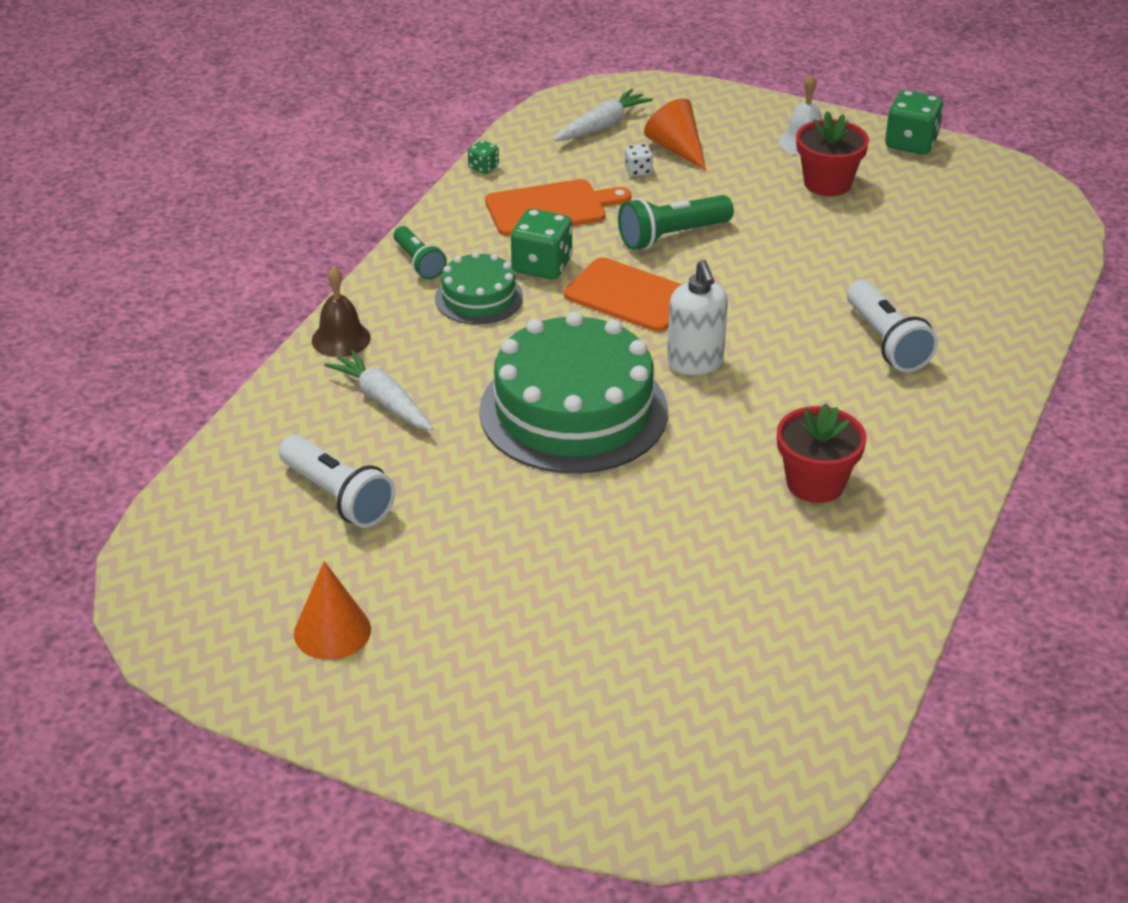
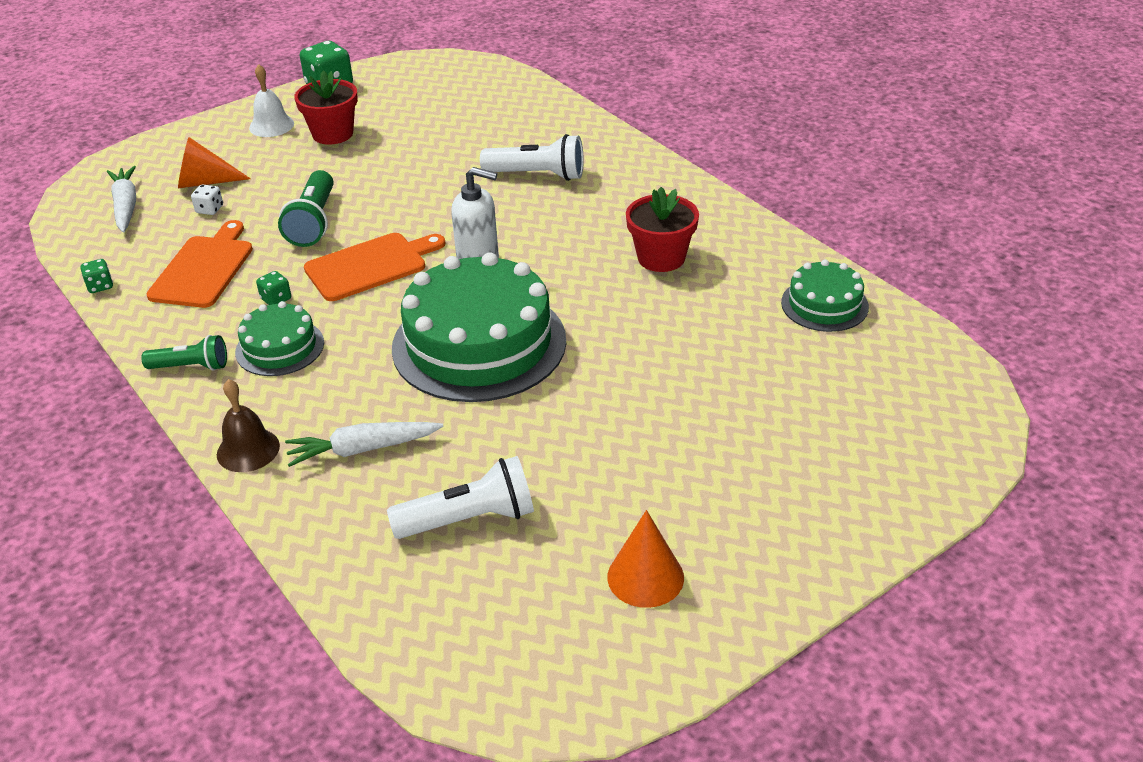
camera: 60 degrees left, 0 degrees up
(542, 266) = (276, 299): green dice -> green dice, size x0.51
(837, 636) = (824, 304): none -> green cake

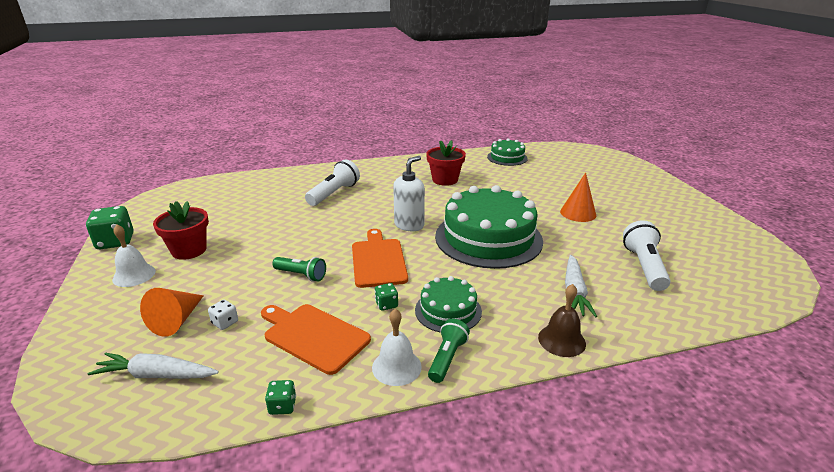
camera: 70 degrees left, 10 degrees down
(168, 336) = (396, 367): none -> white bell
(313, 222) = (301, 275): green flashlight -> green flashlight, size x0.66
(645, 577) = (688, 229): orange cone -> orange cone (578, 213)

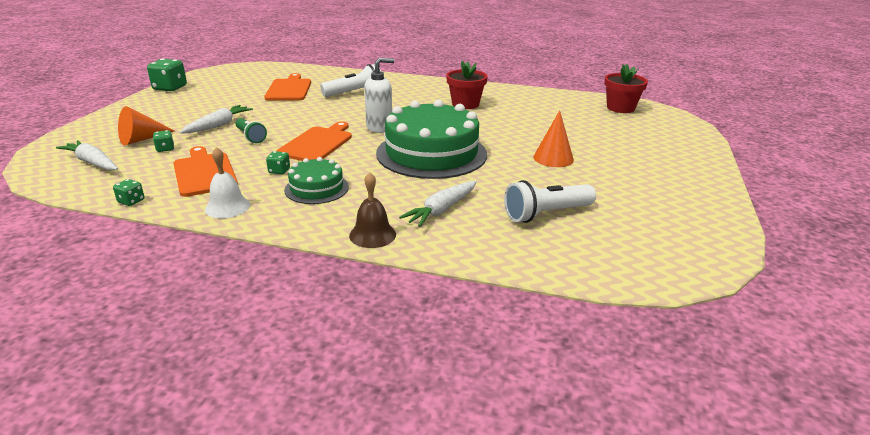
camera: 30 degrees right, 0 degrees up
(134, 275) = (154, 109): white bell -> none
(189, 250) = (204, 104): red flower pot -> red flower pot (620, 108)
(225, 323) = (165, 149): white dice -> green dice
(245, 272) = (218, 125): none -> white carrot
(261, 206) = (289, 89): none -> orange cutting board
(447, 358) = (268, 214): green flashlight -> none
(507, 157) = (558, 100): green cake -> none
(644, 266) = (546, 214): white flashlight -> white flashlight turned 150 degrees counterclockwise

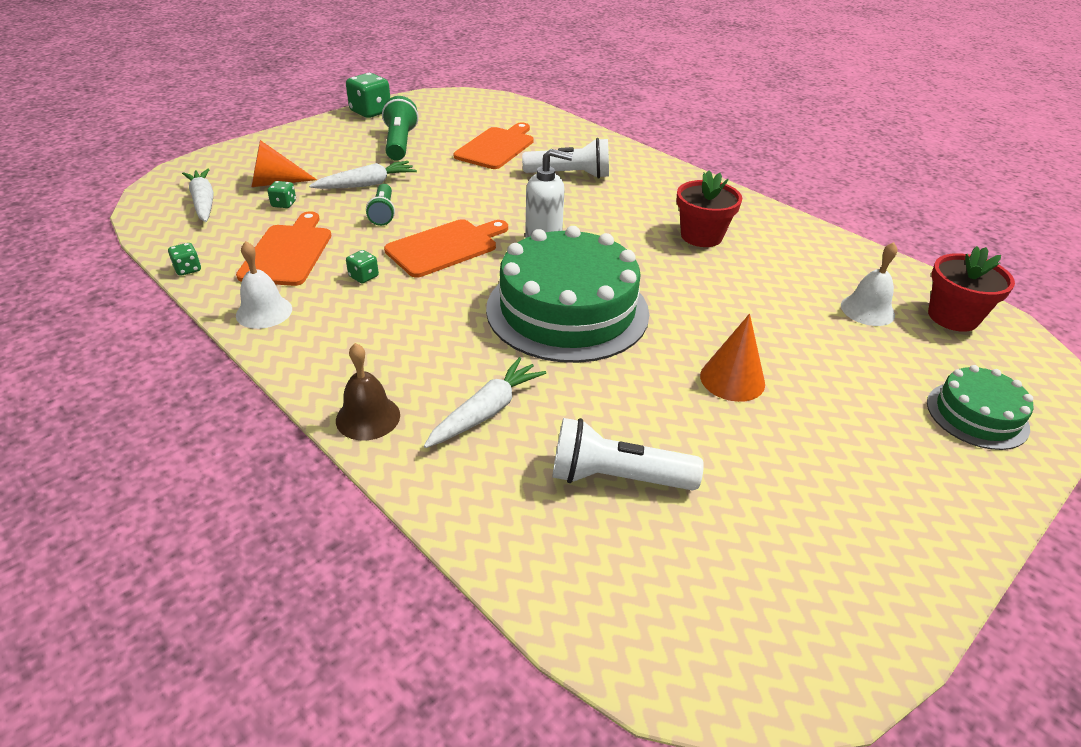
camera: 30 degrees right, 10 degrees up
(215, 100) = (400, 143): none -> green flashlight
(316, 188) = (377, 319): green cake -> green cake (977, 415)
(442, 210) = (486, 412): white carrot -> white carrot turned 150 degrees clockwise
(581, 115) = (867, 310): none -> white bell

